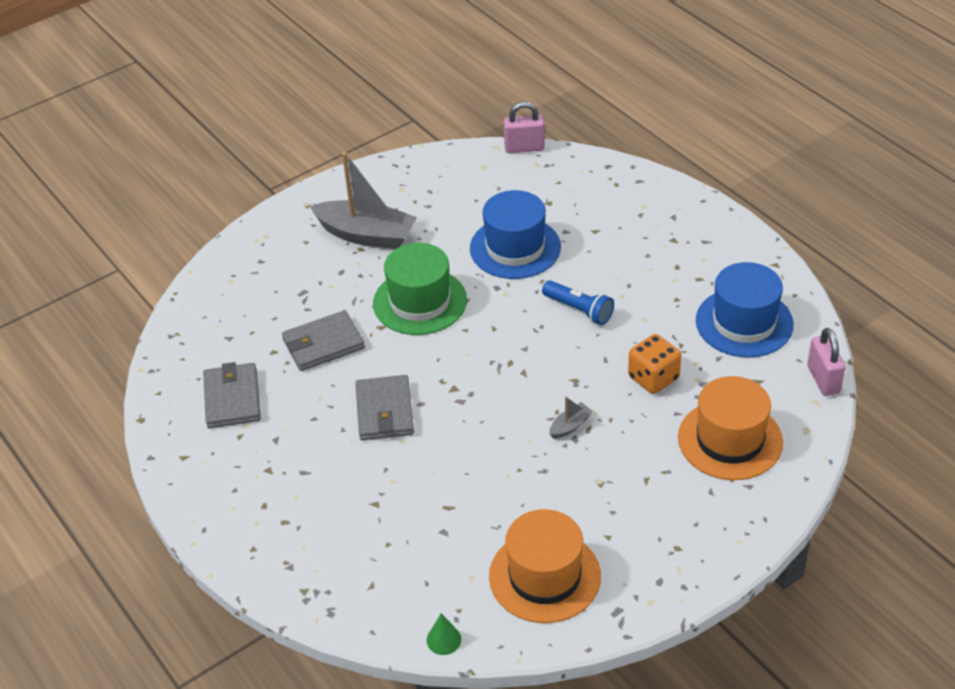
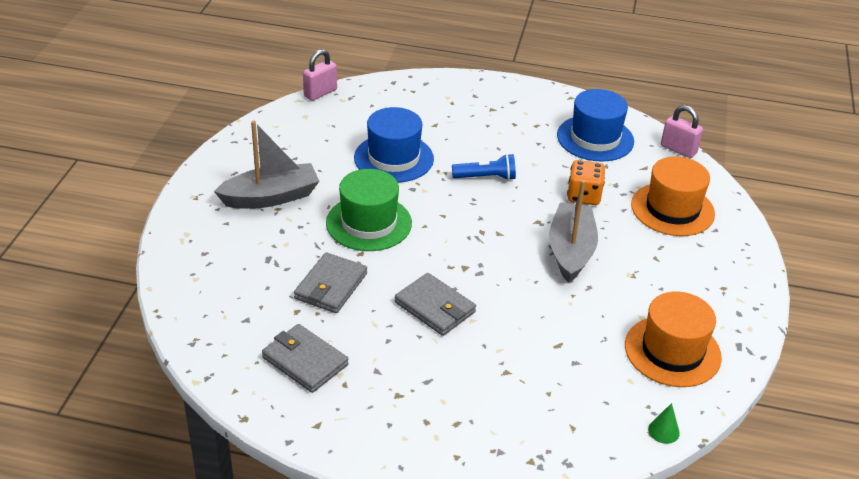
camera: 45 degrees left, 5 degrees down
(570, 426) = (571, 251): grey boat -> grey boat, size x2.37

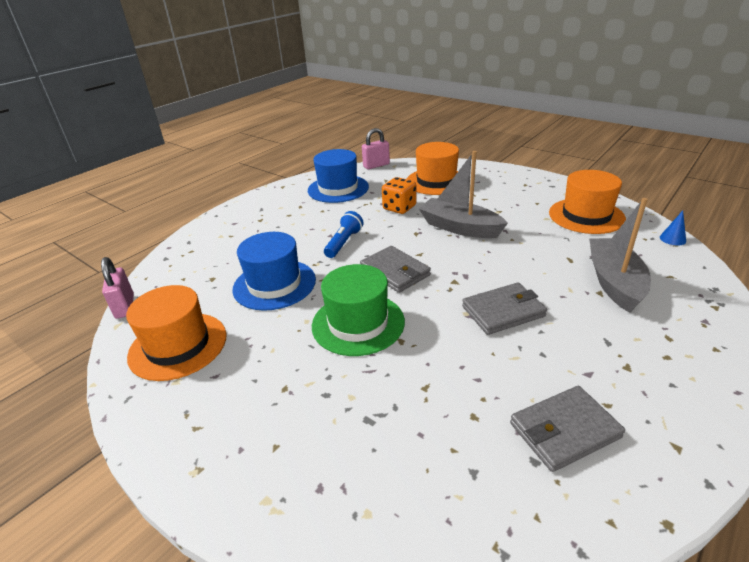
camera: 60 degrees left, 5 degrees down
(271, 197) = (260, 389): grey boat -> grey boat (614, 282)
(293, 140) = (178, 345): none -> orange hat
(331, 286) = (443, 376): grey wallet -> grey wallet (395, 272)
(663, 431) = (672, 239): green cone -> blue cone

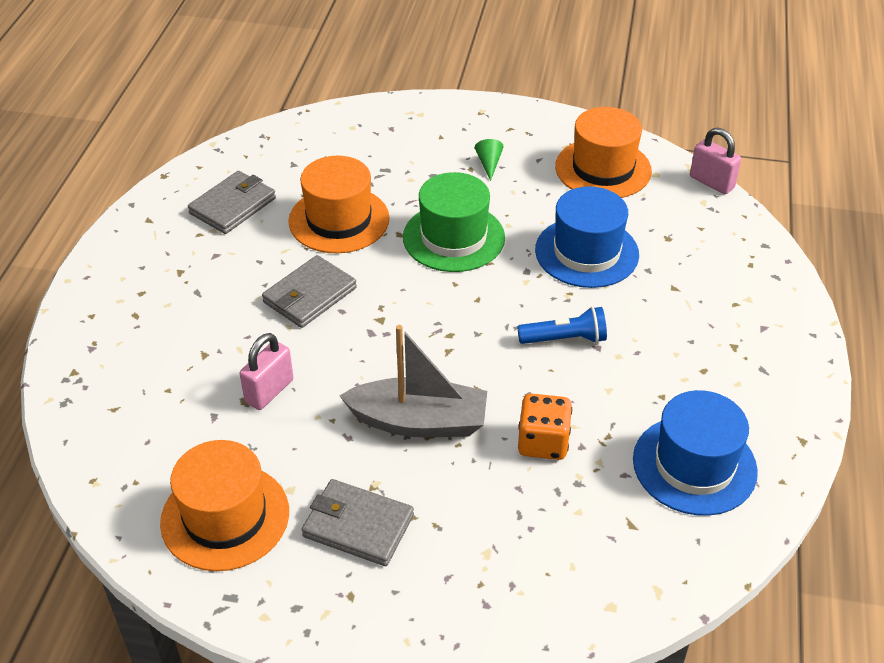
camera: 150 degrees right, 10 degrees up
(262, 387) = (489, 164): none -> green cone
(344, 243) = (565, 339): blue flashlight -> blue flashlight turned 90 degrees counterclockwise
(376, 165) = (695, 578): pink padlock -> pink padlock (269, 391)
(395, 272) = (460, 311): grey wallet -> grey wallet (358, 526)
(436, 181) = (529, 551): orange hat -> orange hat (339, 220)
(614, 282) = (186, 376): grey boat -> none
(672, 239) = (94, 493): blue cone -> none

